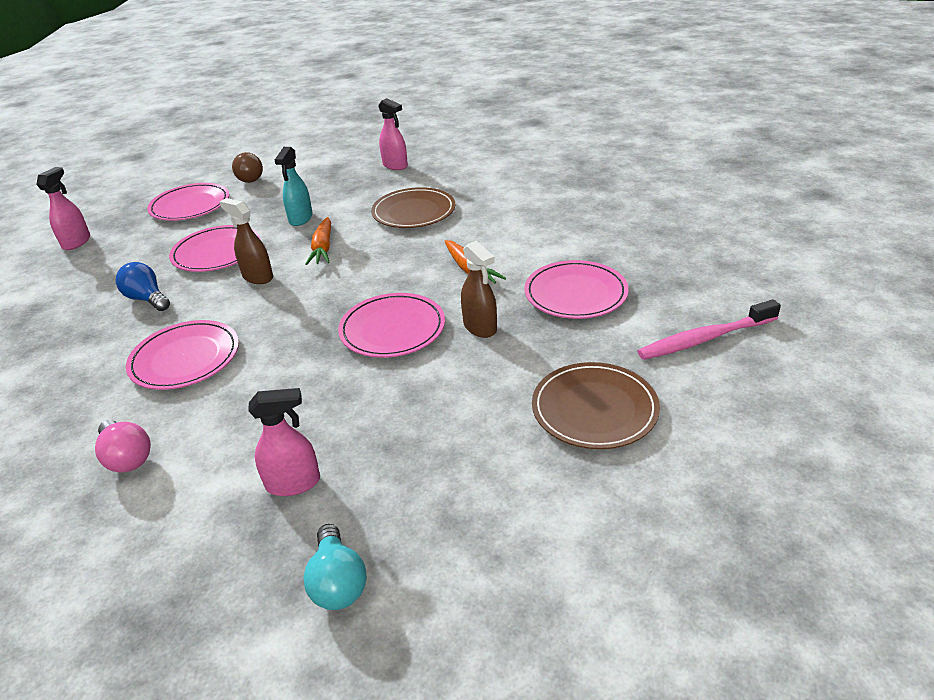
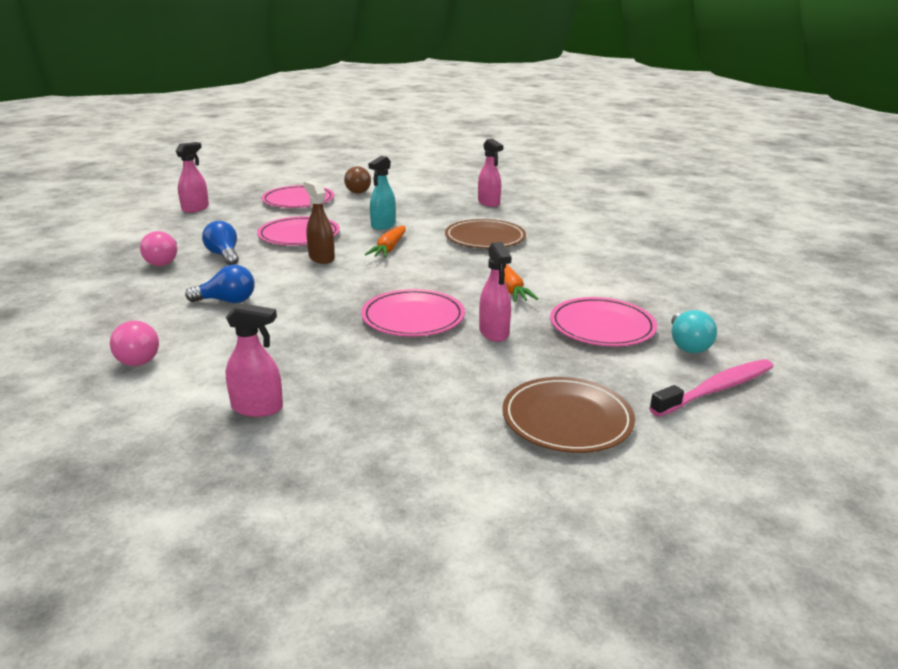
camera: 15 degrees right, 10 degrees down
(81, 323) = (163, 261): none -> pink light bulb
(185, 358) = (227, 301): pink plate -> blue light bulb
(338, 582) = (248, 490): turquoise light bulb -> turquoise light bulb (687, 345)
(480, 327) = (494, 333): brown spray bottle -> pink spray bottle
(705, 339) = (716, 389): pink toothbrush -> pink toothbrush turned 150 degrees clockwise

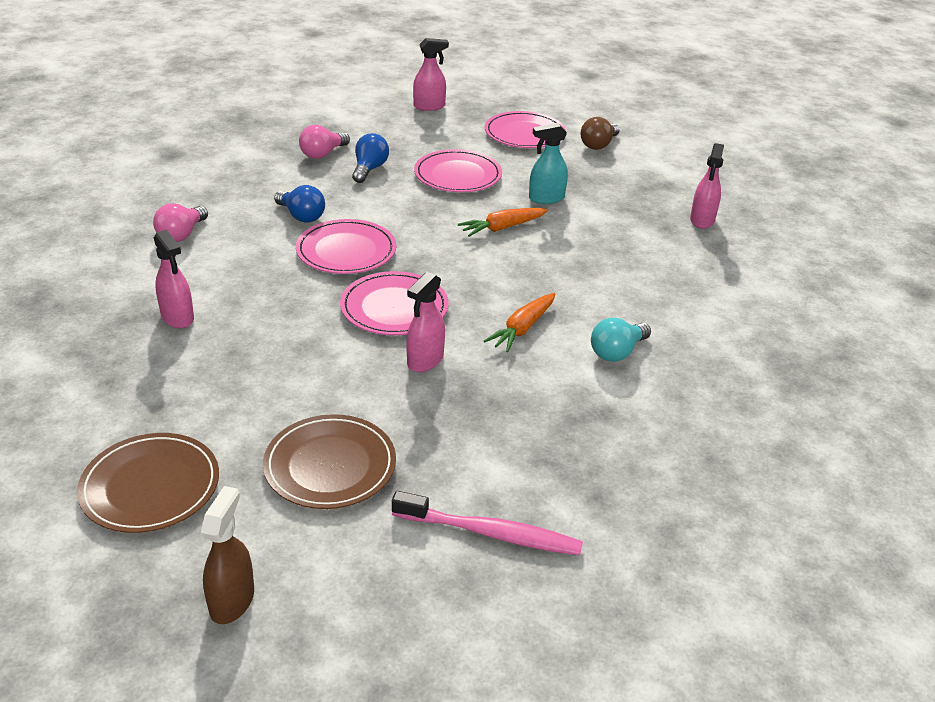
camera: 45 degrees right, 10 degrees up
(321, 258) = (433, 209): brown spray bottle -> brown spray bottle (232, 600)
(485, 238) = (611, 261): brown plate -> brown plate (150, 486)
(602, 326) = (523, 413): pink plate -> pink plate (346, 251)
(687, 345) = (559, 481): turquoise light bulb -> turquoise light bulb (617, 352)

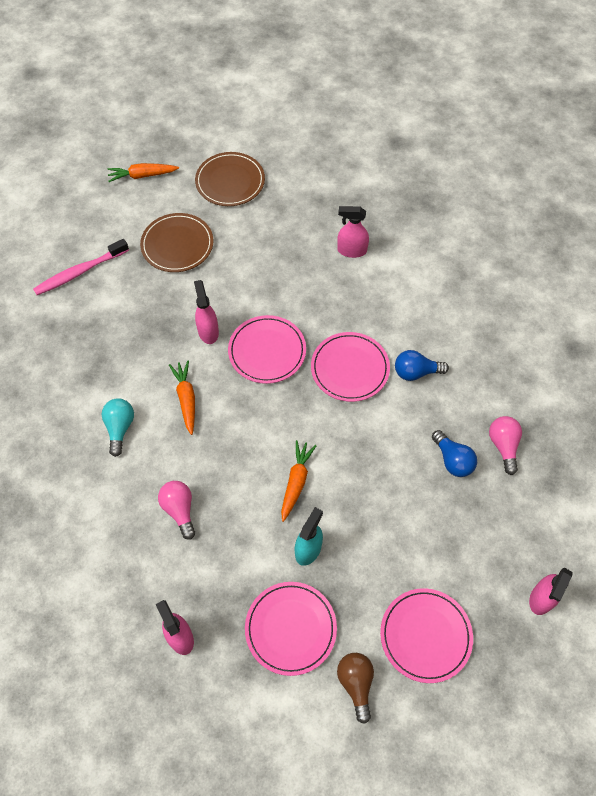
camera: 135 degrees right, 25 degrees up
(182, 234) = (445, 296): pink light bulb -> pink light bulb (179, 510)
(232, 600) = (142, 175): brown spray bottle -> orange carrot
(458, 175) = (394, 515): pink plate -> pink plate (290, 628)

